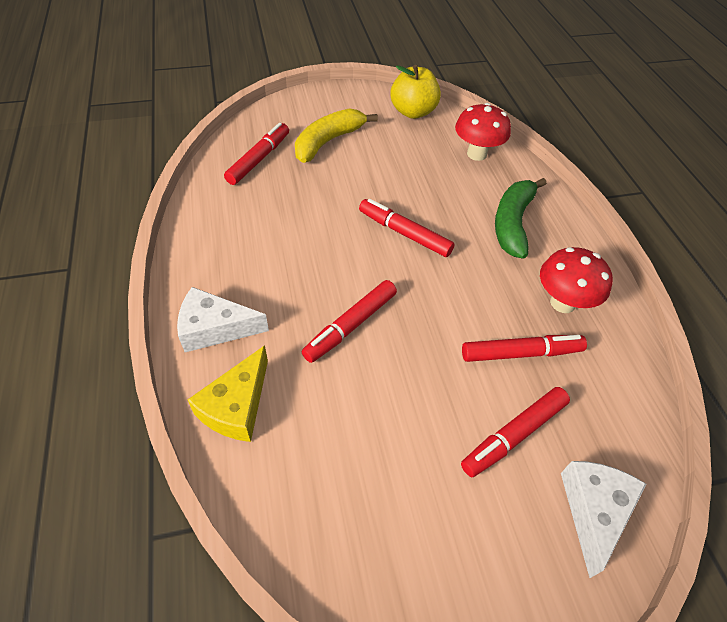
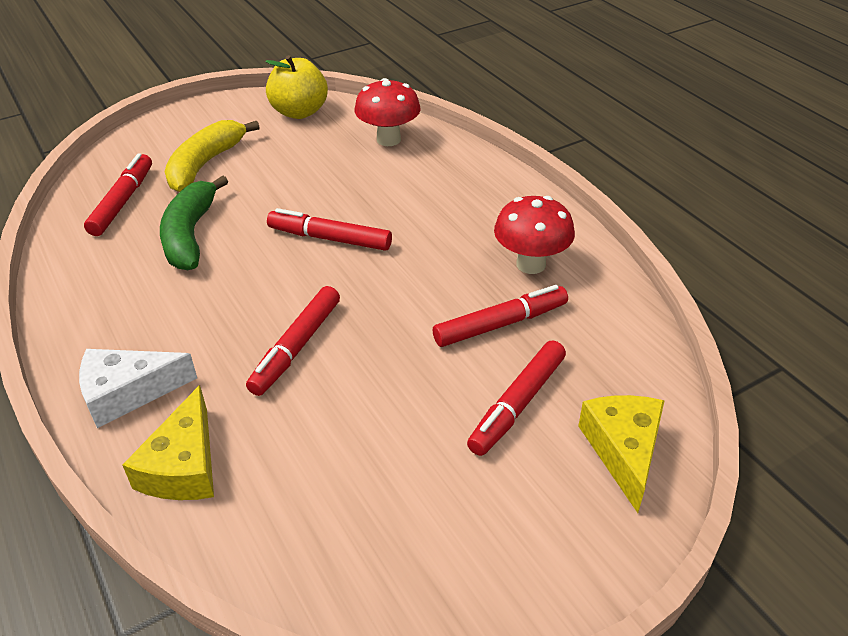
camera: 15 degrees left, 10 degrees down
(512, 223) = (451, 200): green banana -> green banana (190, 235)
(594, 510) = (623, 450): white cheese -> yellow cheese

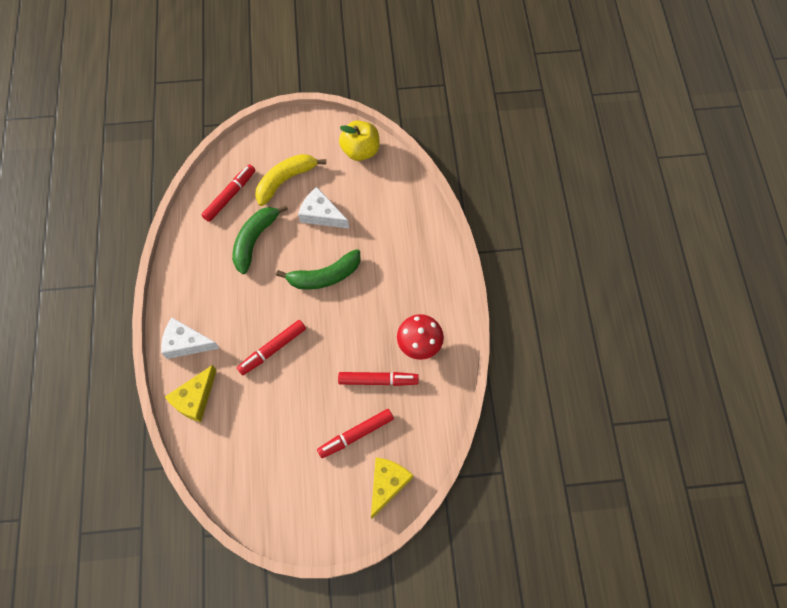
camera: 25 degrees right, 25 degrees up
(282, 181) = (321, 214): none -> white cheese
(330, 238) = (325, 276): red marker -> green banana
(388, 139) = (400, 201): red mushroom -> none

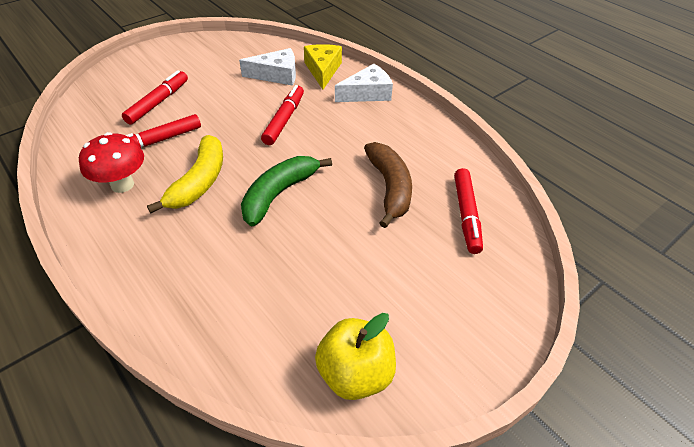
camera: 145 degrees right, 20 degrees down
(254, 240) = (390, 188): green banana -> brown banana
(285, 180) = (422, 267): yellow banana -> yellow banana (199, 182)
(321, 214) = (337, 252): white cheese -> white cheese (277, 75)
(387, 484) = (110, 88): yellow cheese -> none

